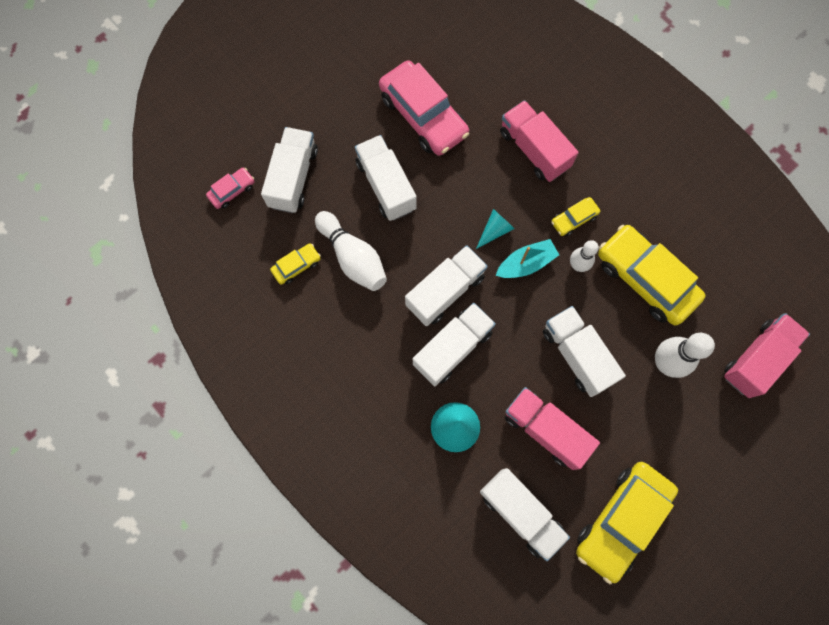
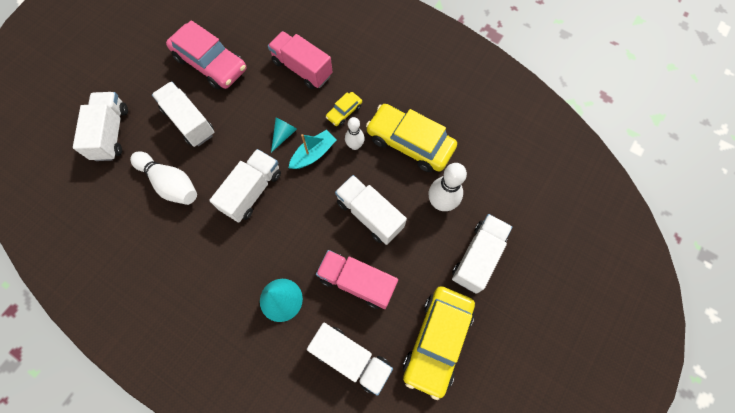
camera: 15 degrees left, 5 degrees down
(232, 191) = (60, 155): pink car -> none
(296, 266) = (123, 202): yellow car -> none
(452, 348) = (266, 235): white truck -> white truck (478, 257)
(757, 359) = (511, 182): pink truck -> none

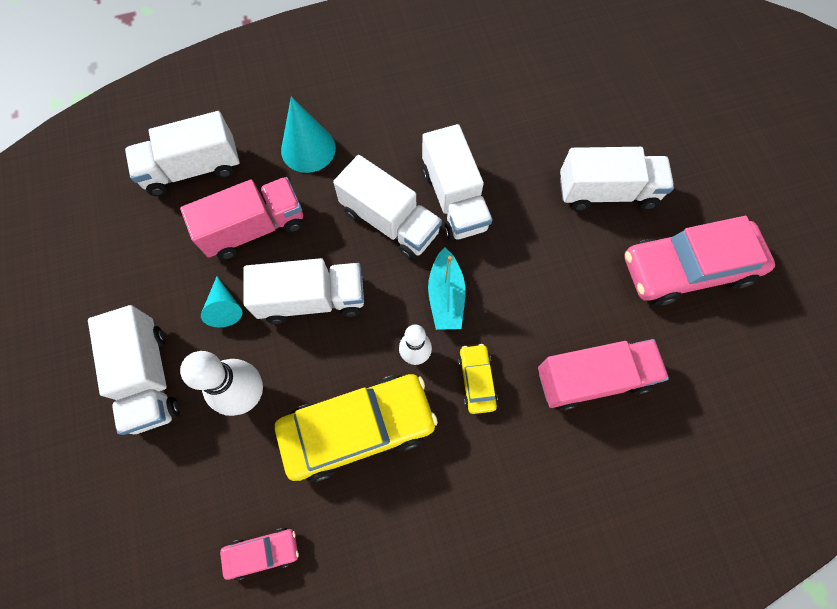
camera: 130 degrees right, 0 degrees up
(111, 133) = (650, 109): white truck -> white truck (390, 222)
(170, 183) = (533, 129): white bowling pin -> none
(283, 135) = (502, 281): turquoise cone -> turquoise cone (225, 307)
(437, 341) = (123, 257): yellow car -> none
(491, 139) = (262, 552): none -> pink car

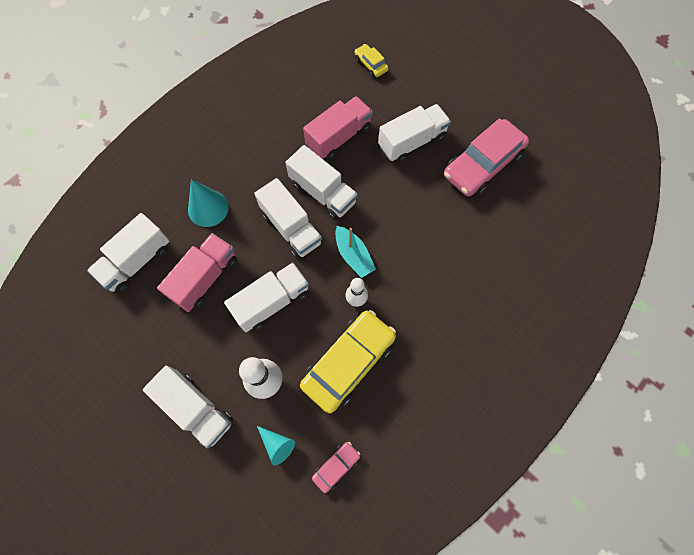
camera: 30 degrees left, 0 degrees up
(225, 307) = (218, 338): turquoise cone -> turquoise cone (277, 444)
(390, 222) = (291, 228): white truck -> white truck turned 45 degrees clockwise
(476, 380) = (401, 295): yellow car -> yellow car (371, 64)
(592, 378) = (466, 257): pink truck -> pink truck (339, 137)

